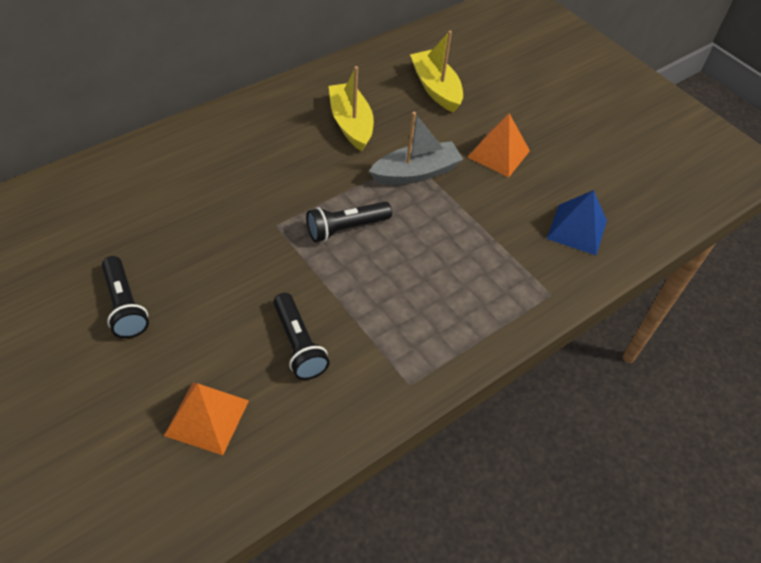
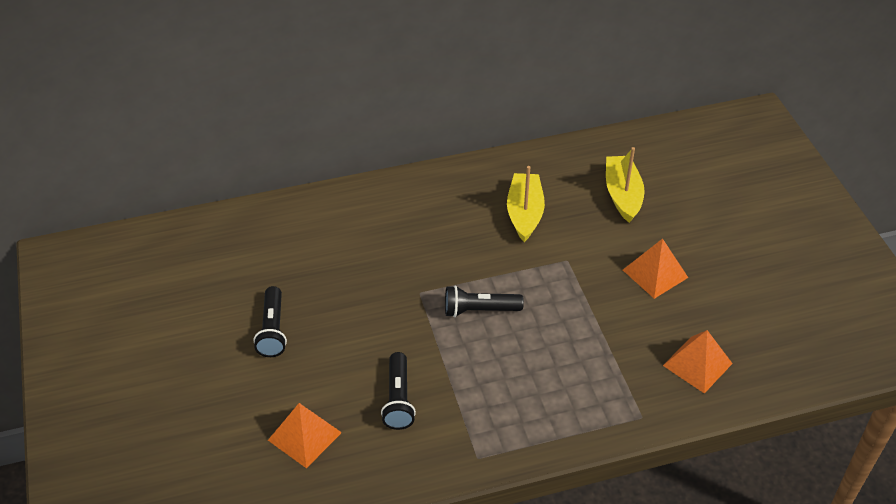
camera: 25 degrees right, 5 degrees down
(416, 173) = (565, 274): grey boat -> none
(577, 229) = (697, 364): blue pyramid -> orange pyramid

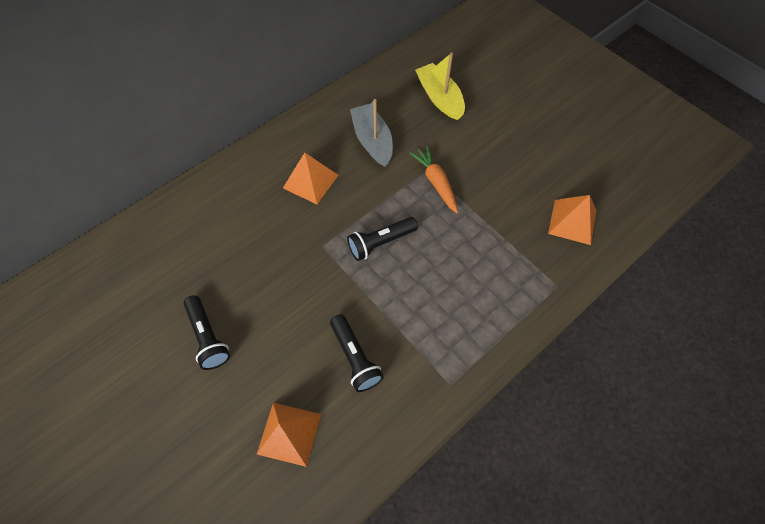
camera: 25 degrees left, 15 degrees up
(524, 213) = (372, 141): yellow boat -> grey boat
(569, 275) = (436, 182): none -> orange carrot
(655, 273) = (499, 156): orange pyramid -> orange pyramid (310, 181)

